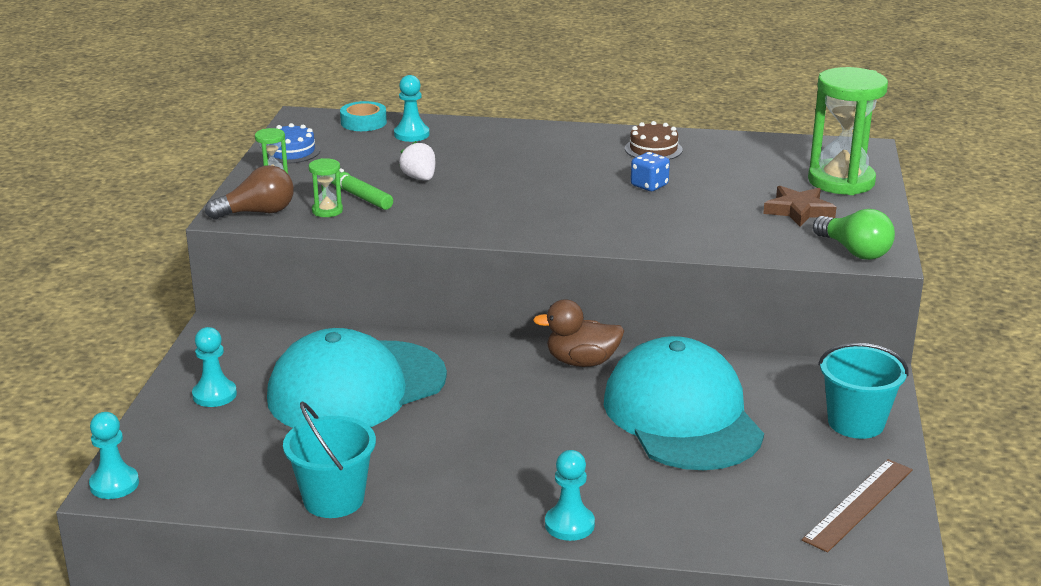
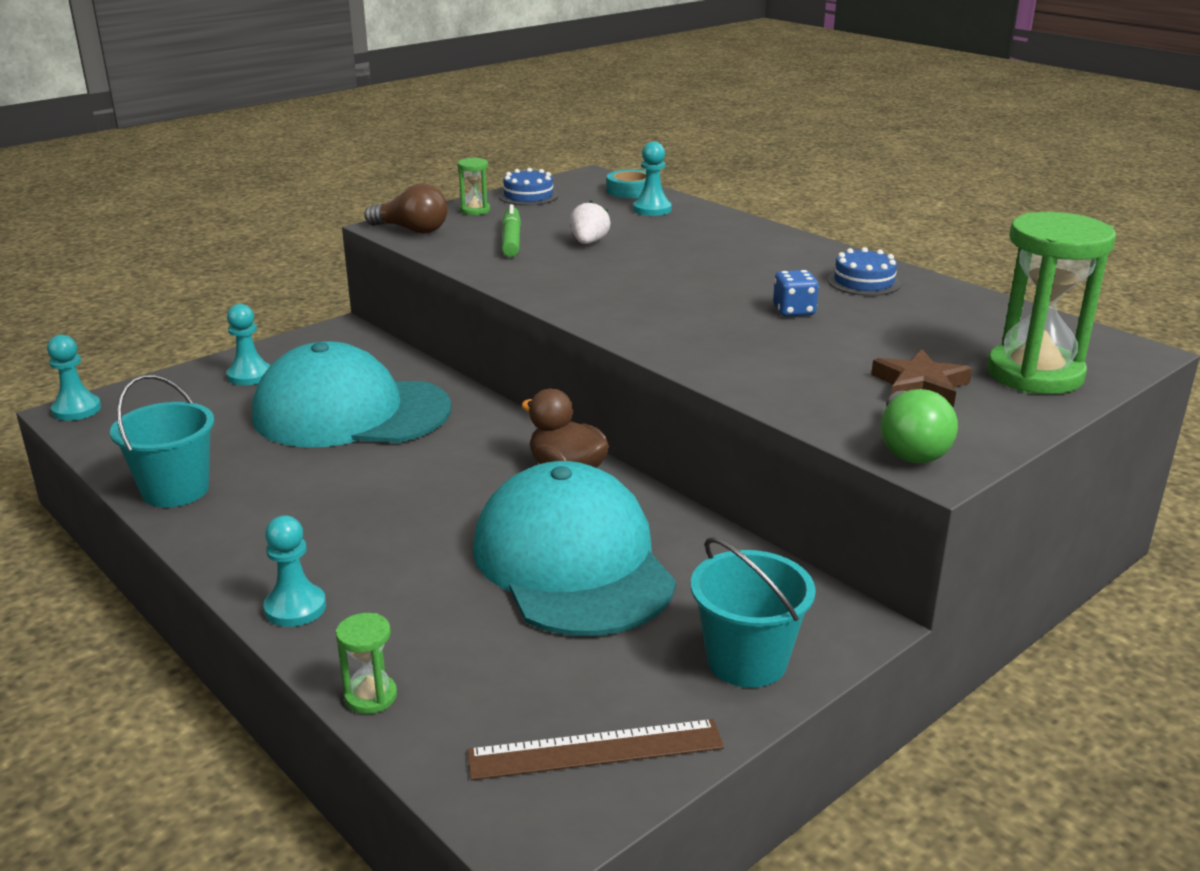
camera: 40 degrees right, 0 degrees up
(327, 211) = (464, 244): green hourglass -> green hourglass (371, 697)
(653, 149) = (863, 282): brown cake -> blue cake
(682, 416) = (573, 562): turquoise cap -> turquoise cap turned 45 degrees counterclockwise

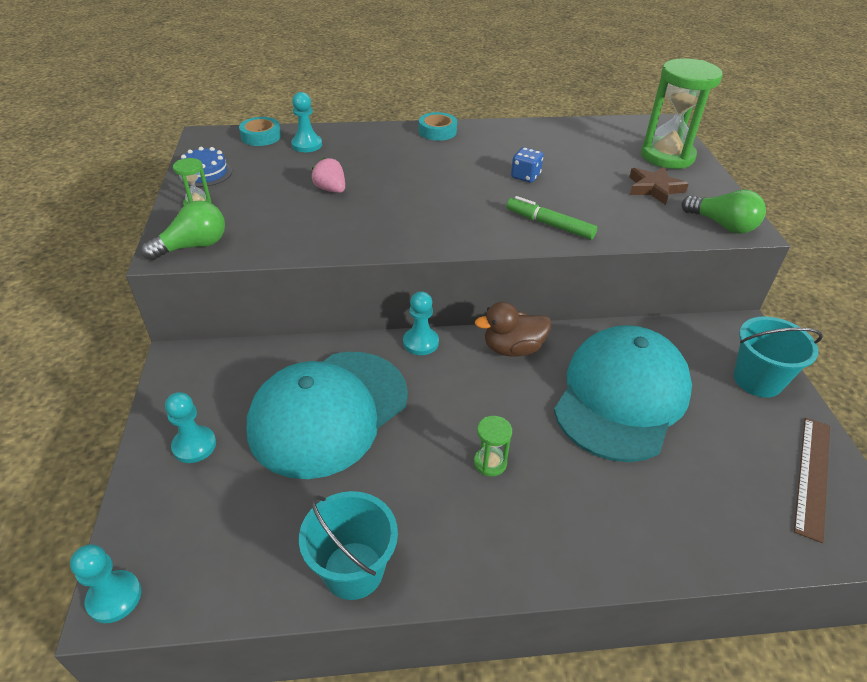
camera: 55 degrees left, 15 degrees up
(295, 608) = (589, 556): turquoise pawn -> turquoise pawn (420, 342)
(371, 697) = (718, 557): green hourglass -> green hourglass (490, 463)
(412, 230) = (193, 246): brown light bulb -> green light bulb
(511, 239) = (280, 214): green marker -> green marker (549, 224)
(573, 562) = (621, 396): turquoise cap -> turquoise cap turned 105 degrees clockwise
(589, 243) = (331, 190): white strawberry -> pink strawberry
(803, 246) = (437, 131): none -> turquoise tape
(863, 282) = (509, 140): blue cake -> none

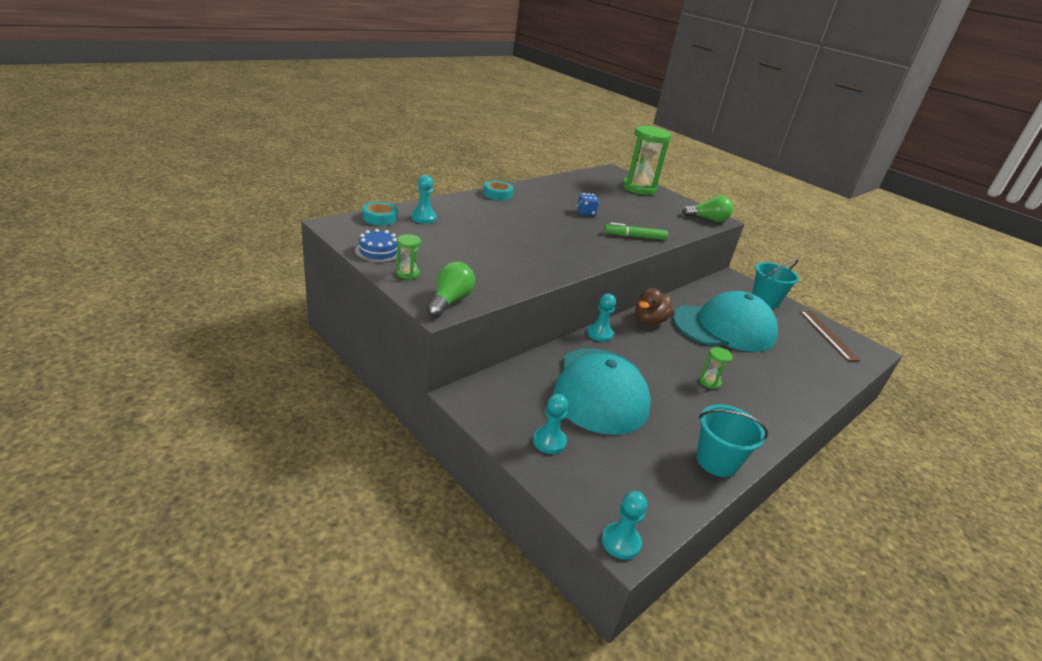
camera: 40 degrees left, 10 degrees down
(331, 190) = (485, 244): pink strawberry -> none
(621, 396) = (724, 327): turquoise cap -> turquoise cap turned 90 degrees clockwise
(654, 188) = (656, 207): brown star -> none

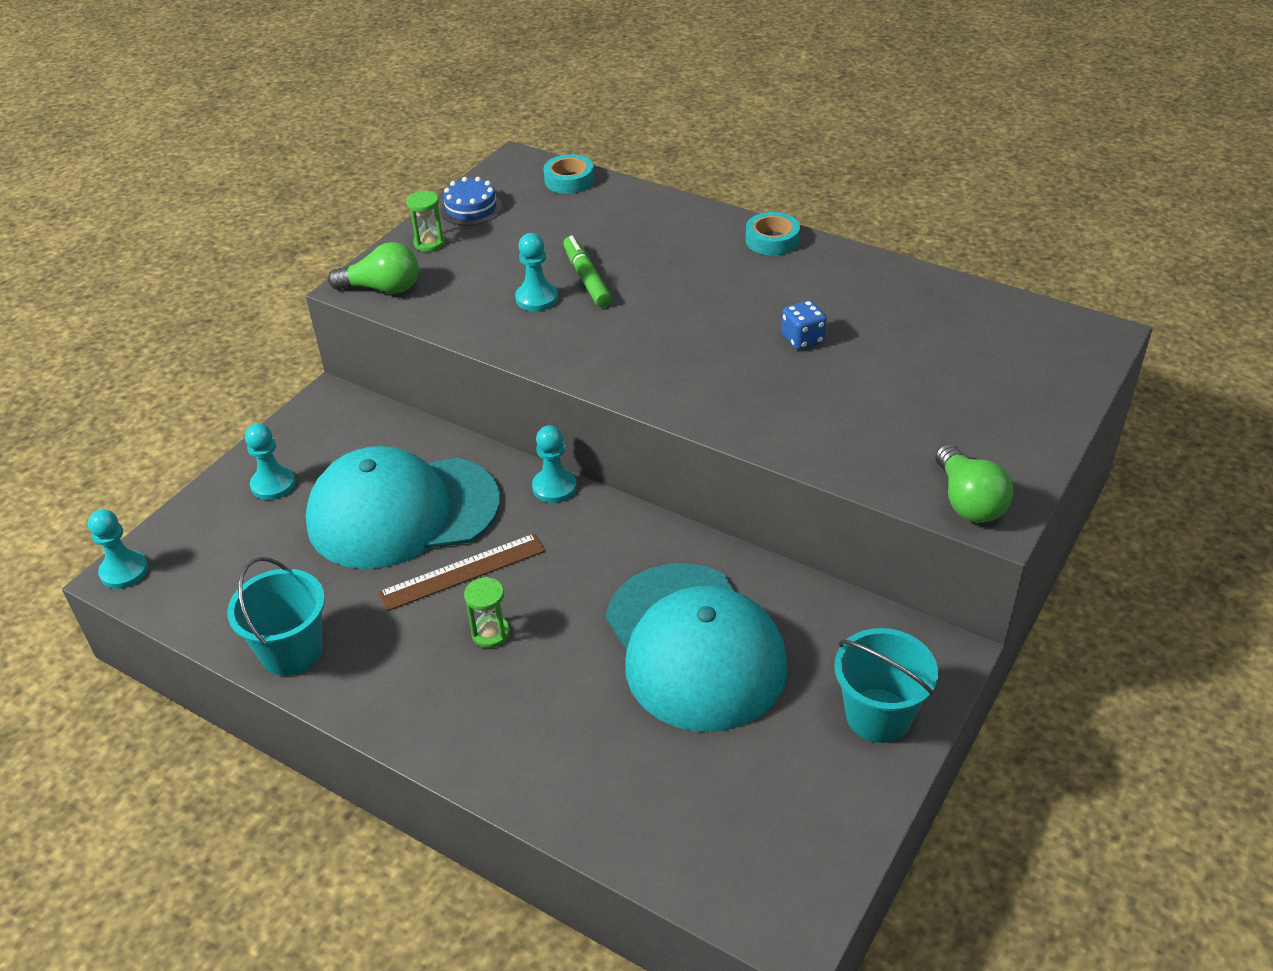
camera: 80 degrees right, 10 degrees up
(423, 218) = (604, 208): turquoise pawn -> turquoise pawn (536, 298)
(634, 237) = (751, 409): green marker -> green marker (586, 278)
(639, 188) = (1033, 383): green hourglass -> none
(649, 321) = (640, 539): brown duck -> none
(827, 335) = (801, 835): brown ruler -> brown ruler (462, 571)

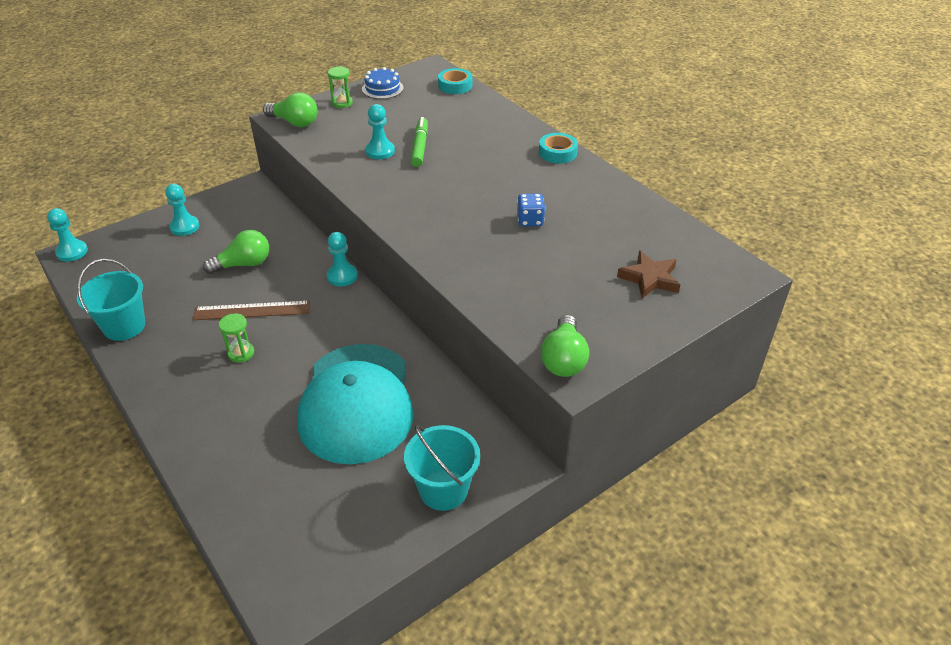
camera: 20 degrees right, 0 degrees up
(402, 512) = (244, 264): turquoise cap -> green light bulb
(996, 372) = (649, 278): none -> brown star

